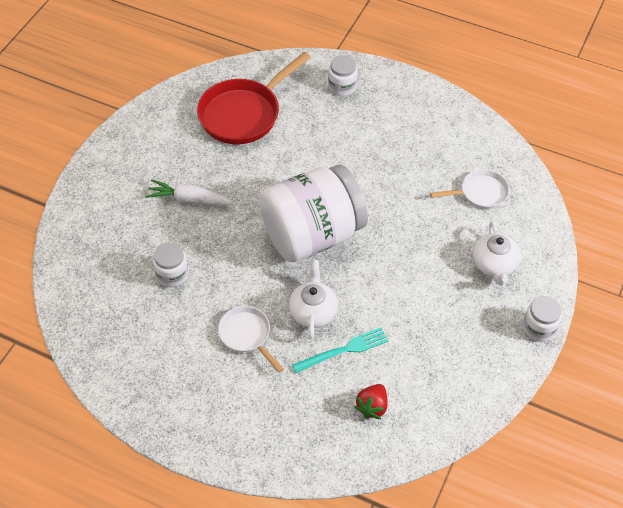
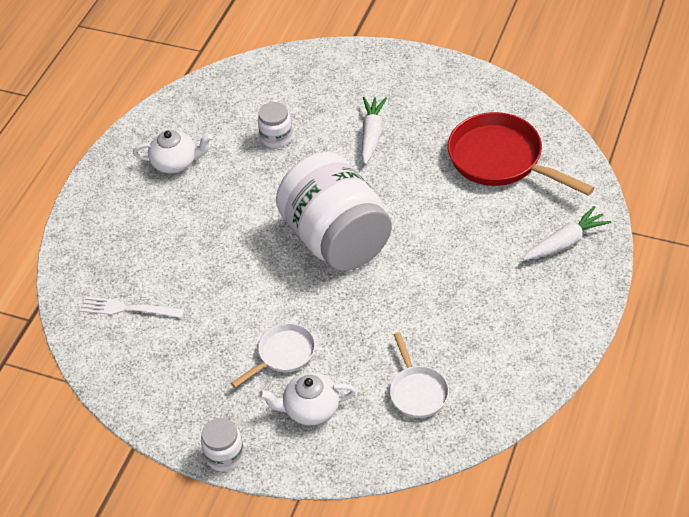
camera: 90 degrees right, 5 degrees down
(247, 335) = (208, 202): white pan -> white pan (283, 354)
(313, 311) = (239, 250): white teapot -> white teapot (176, 162)
(342, 86) = (565, 242): white jar -> white carrot
(344, 350) = (193, 280): turquoise fork -> none
(372, 407) = (128, 309): red strawberry -> white fork

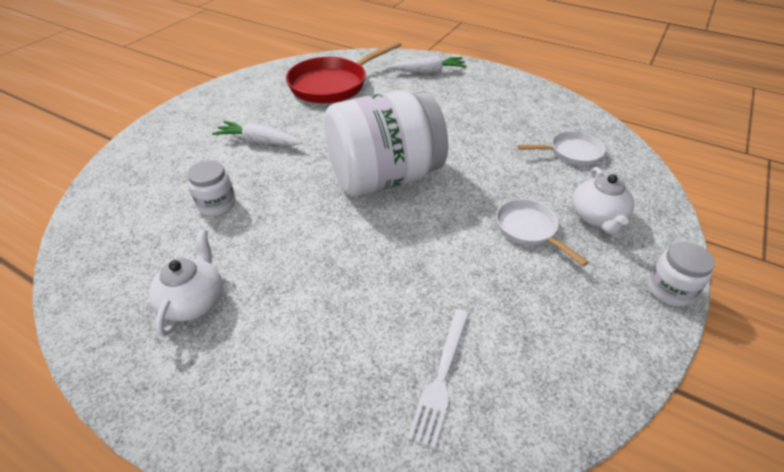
camera: 85 degrees left, 5 degrees down
(565, 242) = (429, 72): white carrot -> white carrot turned 105 degrees clockwise

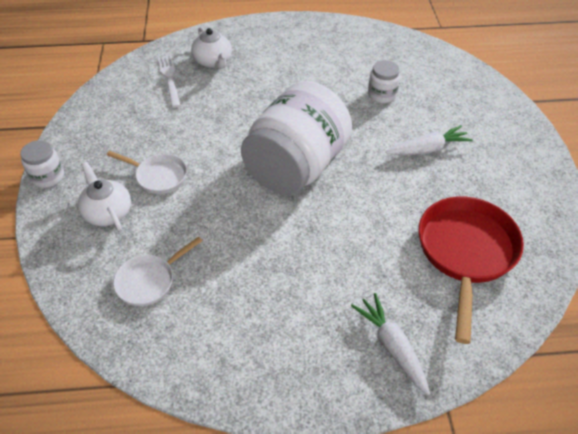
camera: 145 degrees right, 5 degrees up
(194, 300) = (320, 53): white teapot -> white teapot (213, 61)
(429, 72) = (392, 346): white carrot -> white carrot turned 105 degrees clockwise

